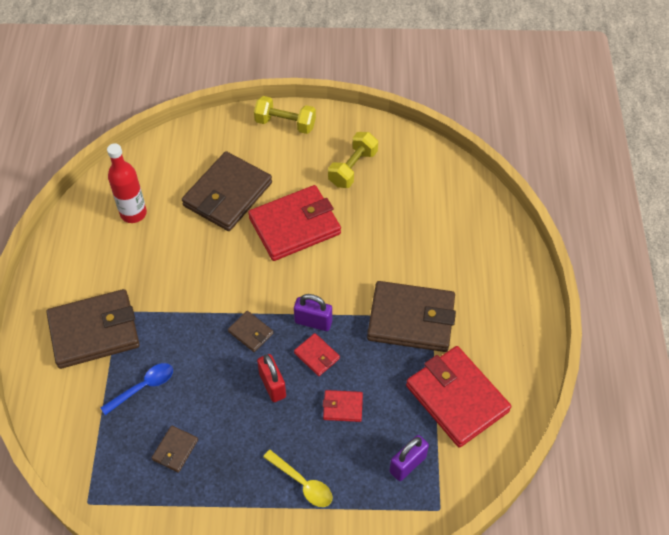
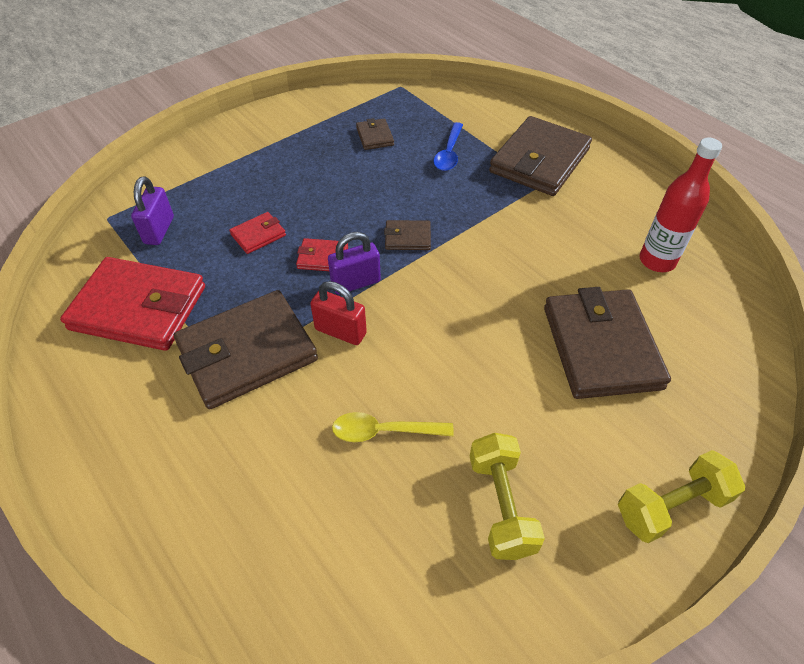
camera: 140 degrees right, 5 degrees down
(272, 385) = (341, 213): red padlock -> red padlock (340, 331)
(295, 226) = (484, 365): red wallet -> none
(302, 483) = (249, 171): yellow spoon -> yellow spoon (384, 431)

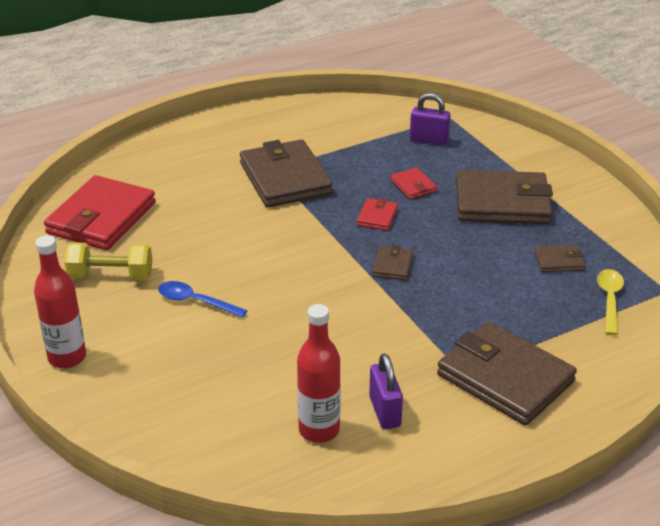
camera: 100 degrees right, 15 degrees down
(139, 308) = (344, 135): red wallet -> red wallet (101, 218)
(340, 331) = (291, 220): red padlock -> none
(356, 283) = (342, 232): purple padlock -> purple padlock (385, 412)
(384, 431) = (192, 233): yellow spoon -> yellow spoon (609, 300)
(449, 153) = (524, 310): blue spoon -> blue spoon (195, 302)
(601, 347) = (223, 358): brown wallet -> brown wallet (502, 203)
(671, 506) = (67, 357): yellow dumbbell -> red bottle

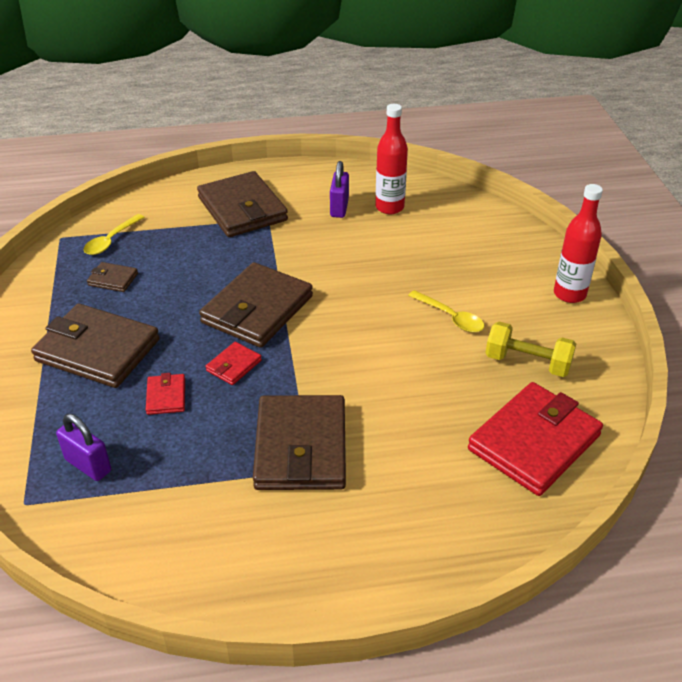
camera: 160 degrees left, 5 degrees up
(195, 302) = (450, 317): blue spoon -> yellow spoon
(392, 265) = (257, 309): brown wallet -> brown wallet, size x2.23

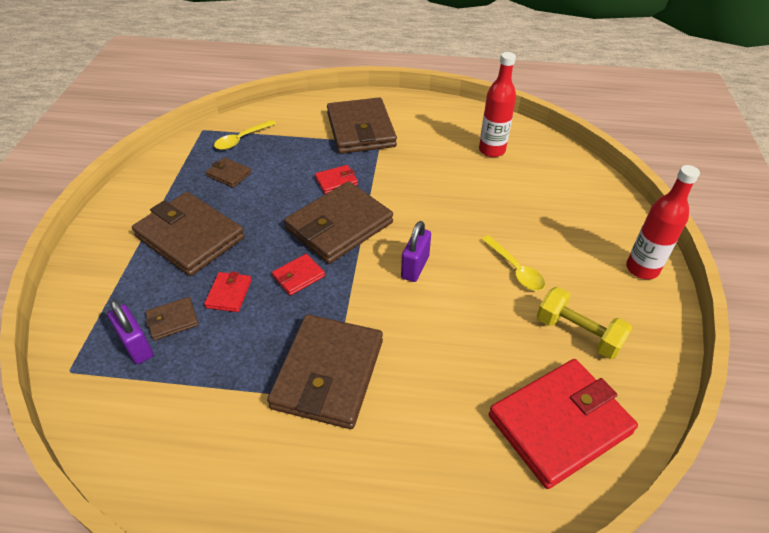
camera: 15 degrees right, 5 degrees up
(116, 433) = (172, 320): none -> brown wallet
(236, 266) = (336, 181): none -> red wallet
(339, 208) = (446, 143): purple padlock -> purple padlock (415, 267)

